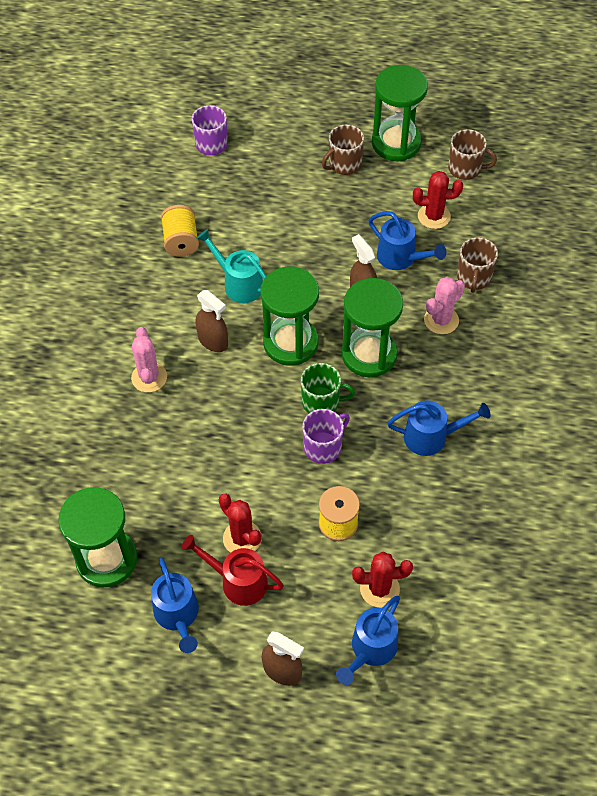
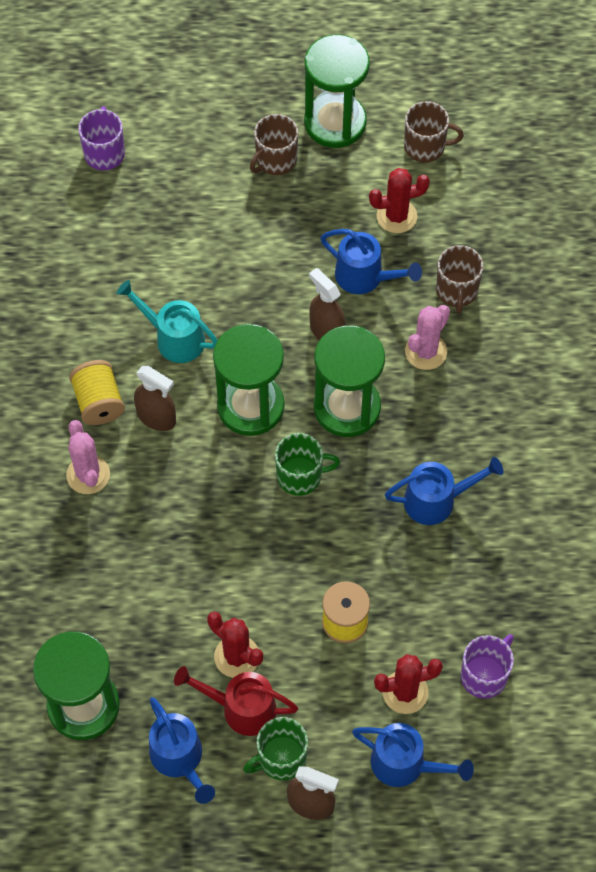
camera: 10 degrees left, 5 degrees up
(181, 241) = (92, 291): yellow spool -> yellow spool (99, 402)
(263, 628) = (280, 758): none -> green mug
(323, 447) = (312, 531): purple mug -> purple mug (485, 675)
(370, 650) = (406, 764): blue watering can -> blue watering can turned 90 degrees counterclockwise

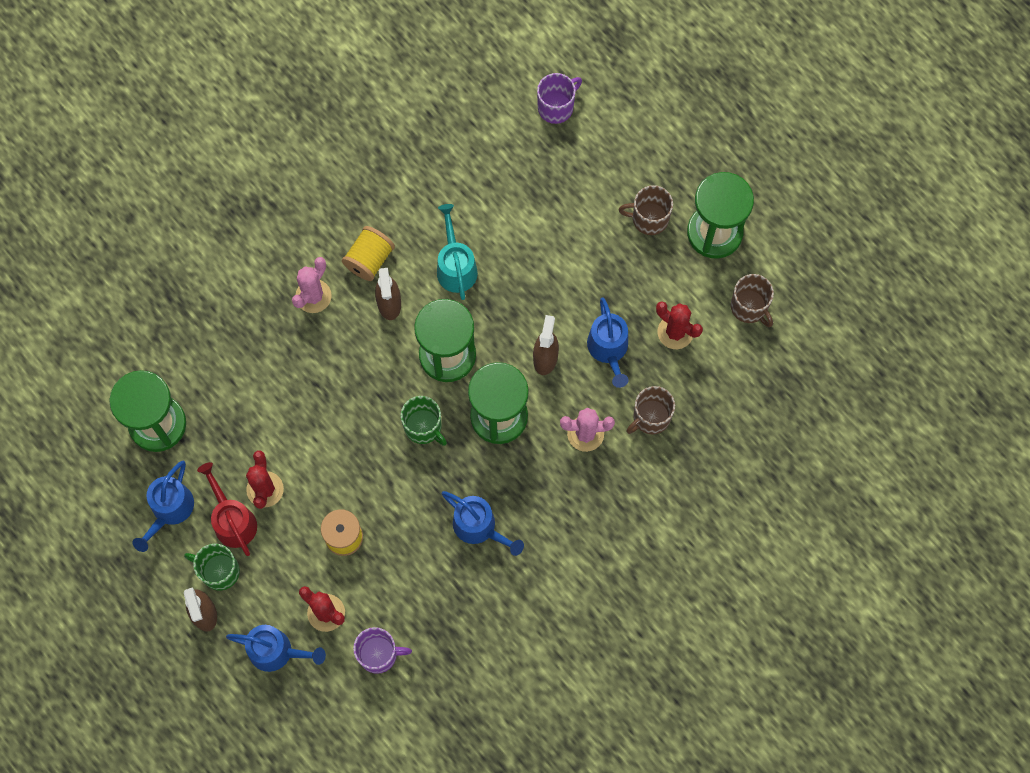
camera: 50 degrees right, 10 degrees up
(406, 764) = (277, 651): blue watering can -> blue watering can turned 60 degrees counterclockwise

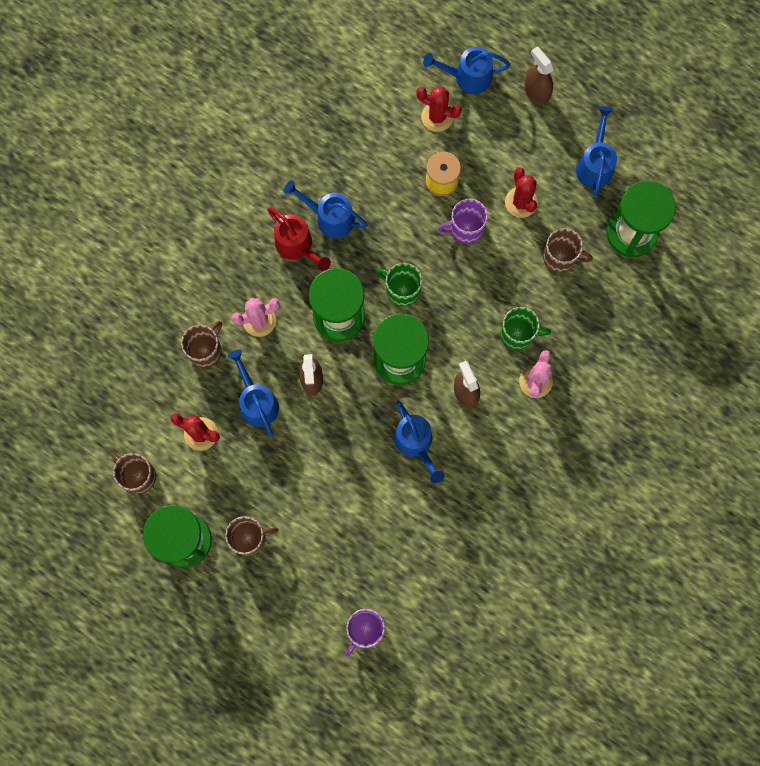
camera: 165 degrees right, 5 degrees up
(219, 571) = (536, 127): green mug -> green mug (518, 334)
(232, 520) = (539, 170): red watering can -> red watering can (298, 246)
(243, 418) = (560, 257): none -> brown mug
(369, 259) = (496, 429): yellow spool -> none
(379, 654) = (384, 96): purple mug -> purple mug (465, 228)
(455, 266) = (416, 444): turquoise watering can -> blue watering can

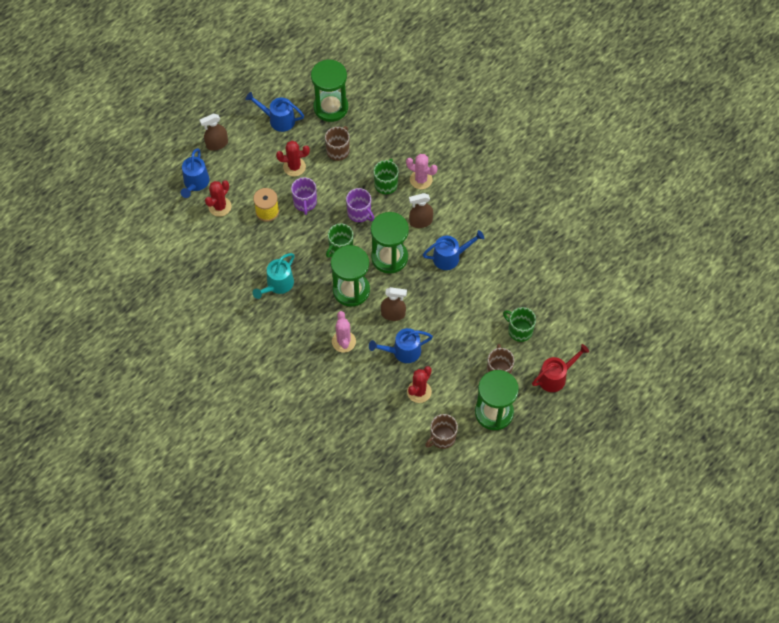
camera: 80 degrees left, 15 degrees down
(205, 350) = (358, 380): brown mug -> none
(298, 246) = (294, 308): red watering can -> red watering can (556, 376)
(316, 558) = (519, 330): none -> green mug
(329, 217) = (277, 285): blue watering can -> turquoise watering can
(365, 629) = (572, 307): purple mug -> purple mug (359, 213)

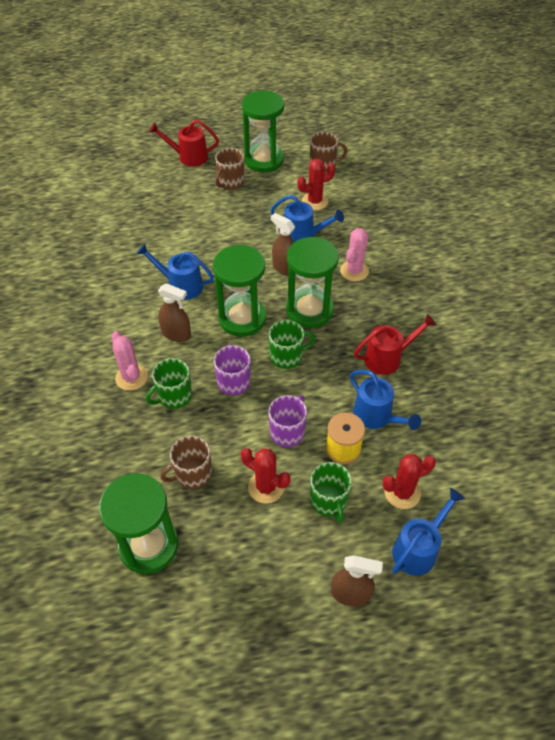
camera: 145 degrees left, 10 degrees down
(277, 285) = (388, 358): turquoise watering can -> red watering can
(278, 119) = (235, 575): blue watering can -> blue watering can (377, 417)
(519, 330) = (182, 199): green mug -> green mug (329, 501)

